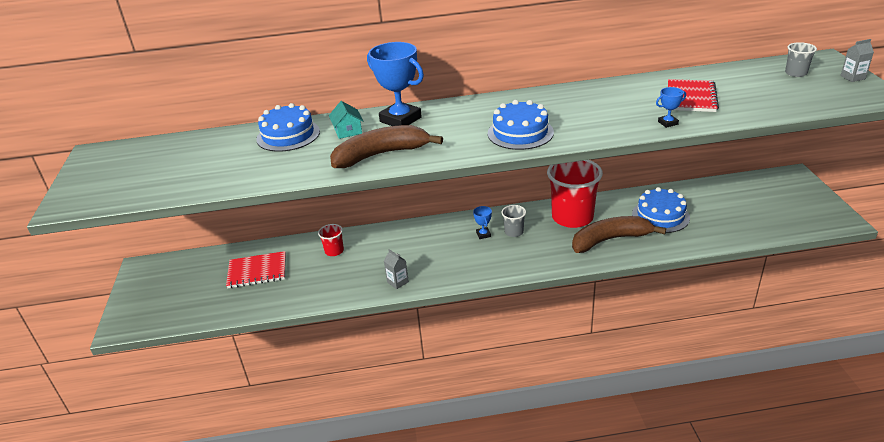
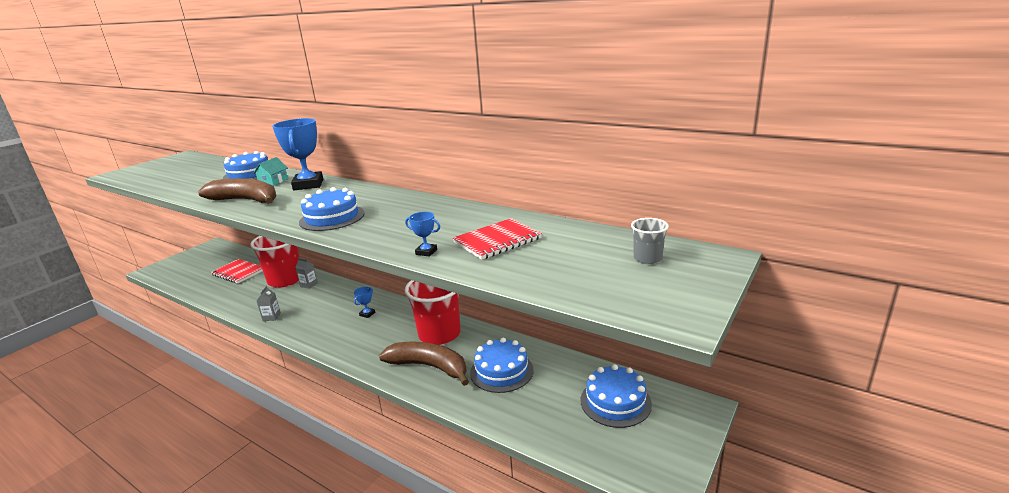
camera: 40 degrees right, 10 degrees down
(334, 251) = (285, 280): red cup -> red cup, size x2.20
(514, 232) = (386, 323): grey cup -> none
(751, 196) = (615, 402): none -> blue cake
(852, 77) = (700, 287): grey carton -> grey carton (309, 285)

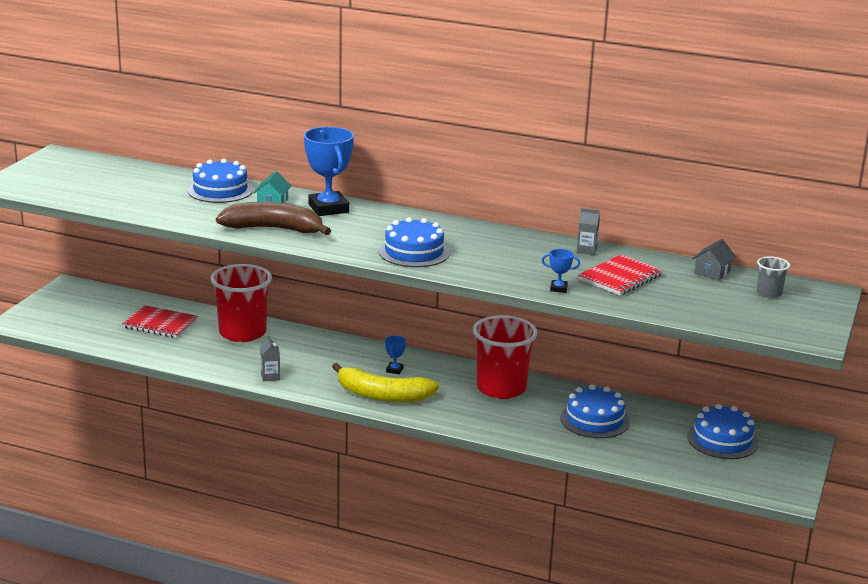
camera: 15 degrees left, 0 degrees up
(309, 285) = (282, 338): grey carton -> grey carton (586, 250)
(340, 337) = (382, 395): none -> yellow banana
(429, 367) = (513, 419): brown banana -> none
(596, 235) = (712, 272): none -> grey house

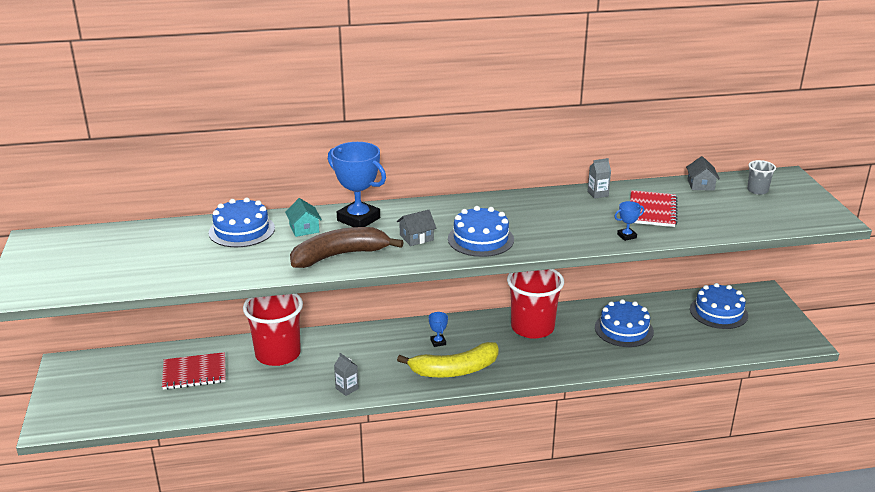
camera: 30 degrees left, 5 degrees up
(358, 235) = (416, 237): none -> grey house

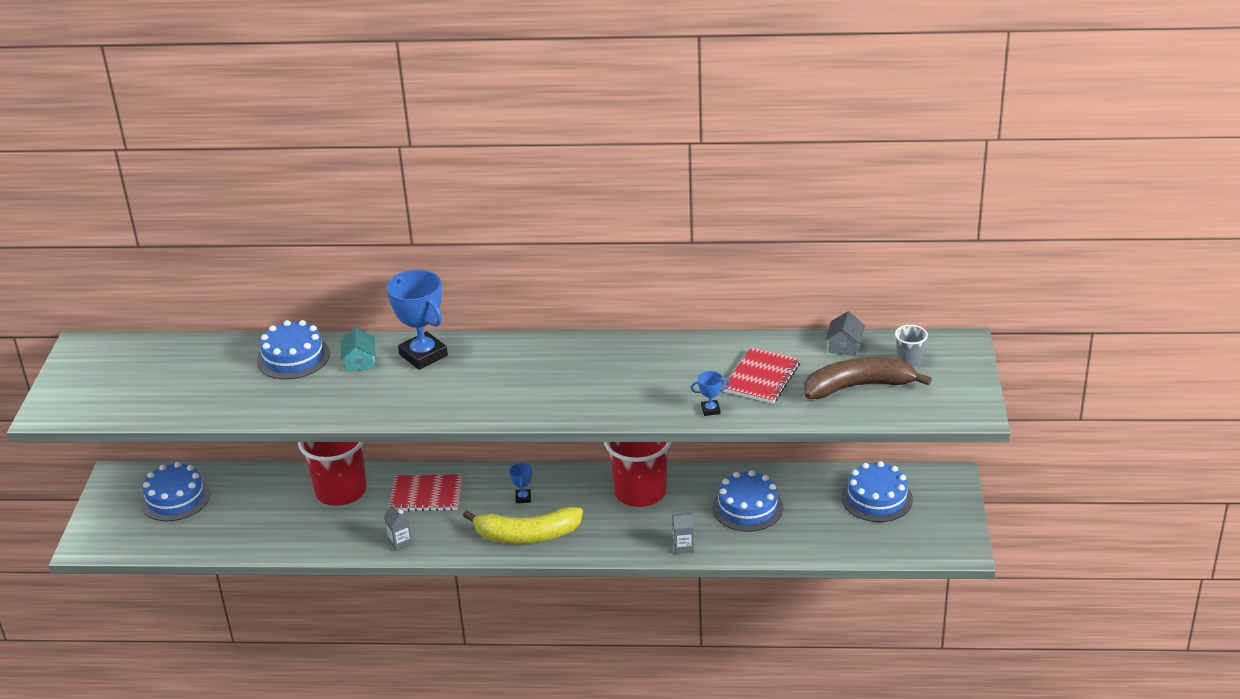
camera: 15 degrees right, 5 degrees up
(194, 373) = (246, 503): red notebook -> red notebook (426, 495)
(340, 255) = (383, 401): brown banana -> brown banana (858, 386)
(416, 237) = (475, 387): grey house -> none
(480, 239) = (544, 396): blue cake -> blue cake (175, 498)
(597, 194) = (712, 347): grey carton -> grey carton (683, 547)

